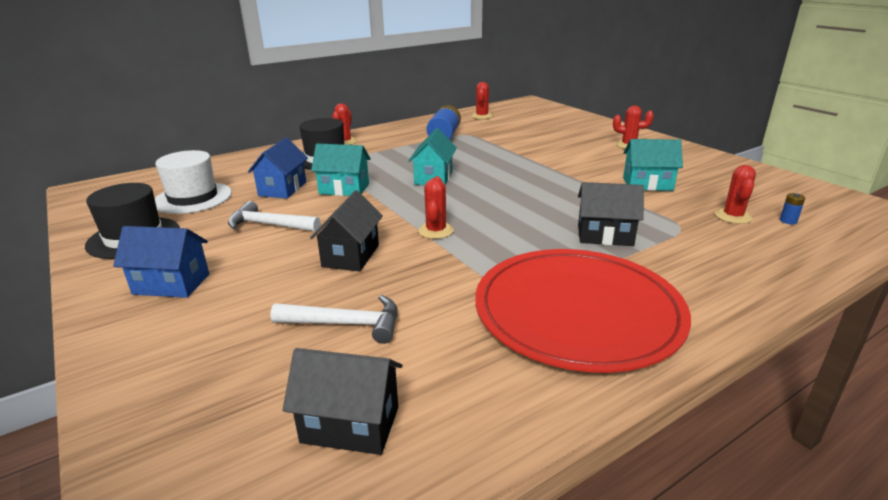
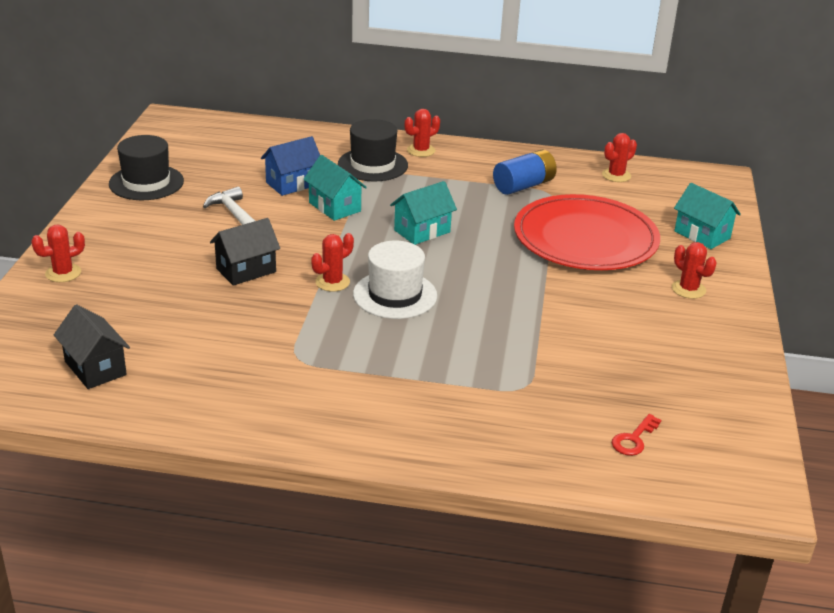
camera: 40 degrees right, 5 degrees up
(171, 284) = (123, 233): blue house -> none
(193, 198) = (222, 162): white hat -> white hat (395, 295)
(346, 324) = (172, 316): white hammer -> none
(577, 312) = (308, 391): red plate -> red plate (585, 238)
(605, 235) = (445, 357): black house -> none
(647, 184) = (596, 338): turquoise house -> turquoise house (702, 235)
(733, 216) = (593, 407): red cactus -> red cactus (63, 273)
(788, 221) = (634, 439): blue battery -> red key

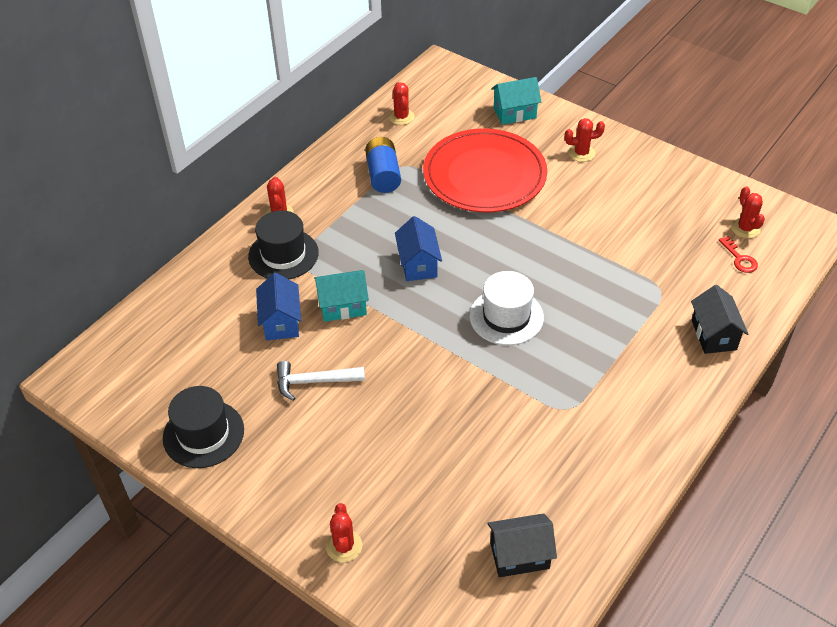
camera: 60 degrees left, 15 degrees up
(246, 270) = (416, 402): black house -> black house (714, 335)
(332, 282) = (466, 349): red cactus -> red cactus (745, 228)
(422, 231) = (418, 264): turquoise house -> blue house

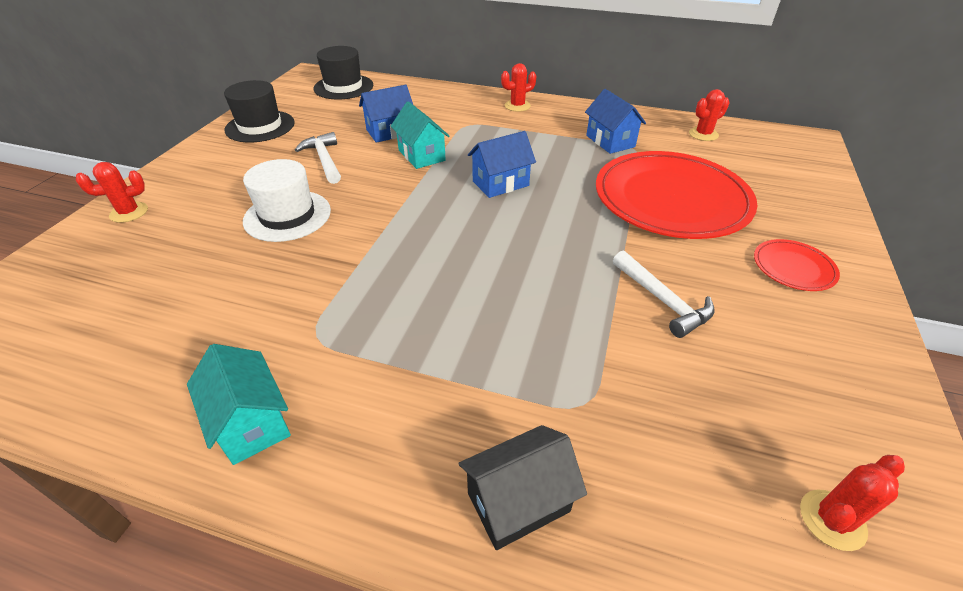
camera: 70 degrees right, 5 degrees down
(283, 254) = (470, 117): black hat -> black hat (343, 87)
(383, 175) = (610, 141): blue battery -> blue house
(506, 317) = (453, 256): white hat -> white hat (287, 216)
(514, 113) = (800, 200): turquoise house -> turquoise house (251, 422)
(519, 556) = (83, 334): black house -> none
(581, 153) = (793, 267): red cactus -> red plate
(591, 224) = (663, 301): none -> white hammer
(739, 258) = (740, 521): red key -> none

